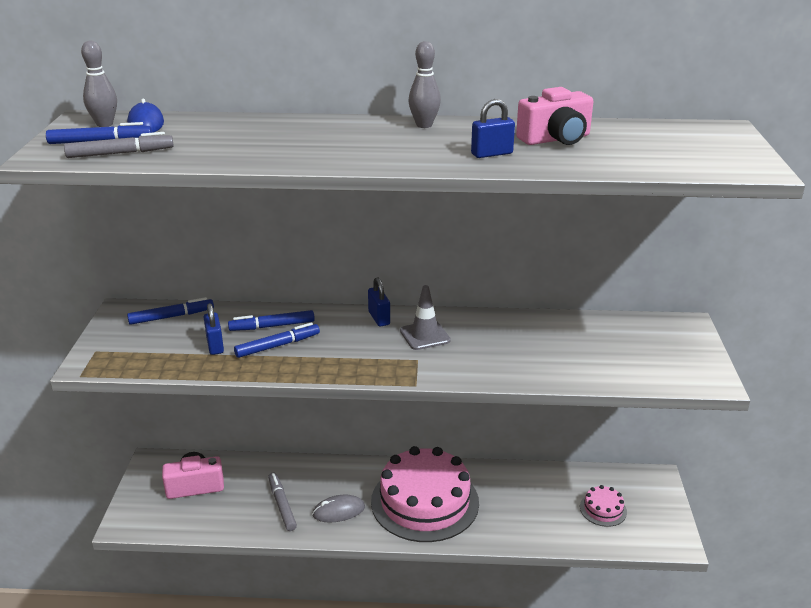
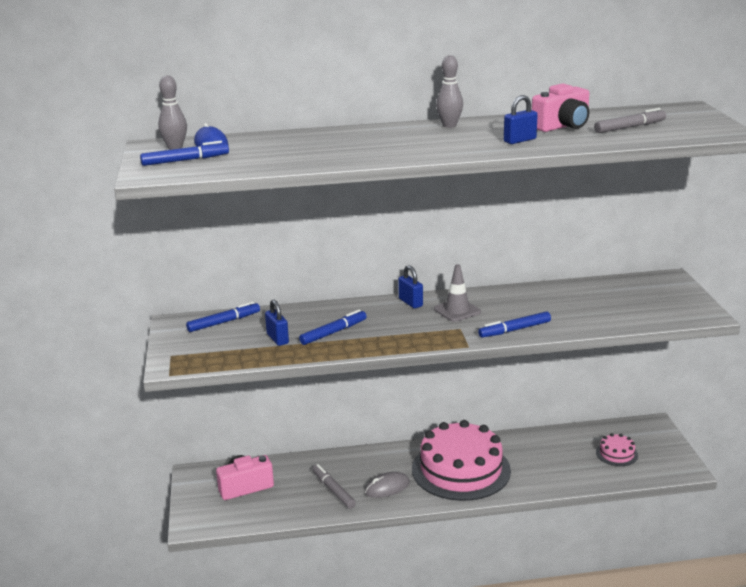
camera: 10 degrees left, 5 degrees down
(120, 153) = (212, 167): grey marker -> grey marker (630, 127)
(272, 326) = (320, 319): blue marker -> blue marker (514, 330)

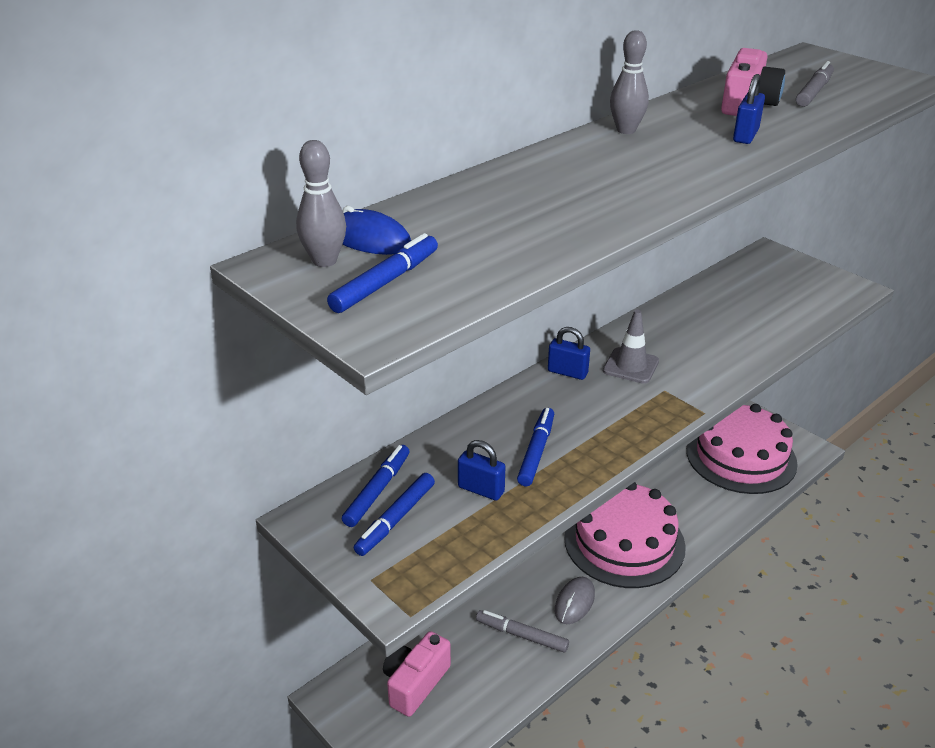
camera: 35 degrees left, 10 degrees up
(514, 330) = (720, 371): blue marker -> blue marker (395, 519)
(616, 454) = (741, 456): pink cake -> pink cake, size x2.35

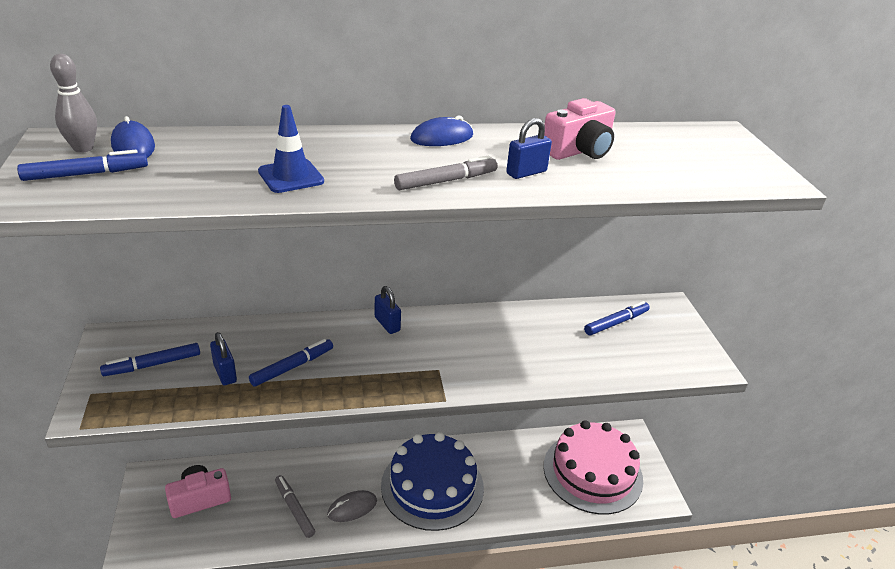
camera: 30 degrees right, 0 degrees up
(377, 490) = (167, 341): blue marker -> blue marker (616, 323)
(576, 209) = (291, 176): none -> blue traffic cone
(624, 542) = (432, 486): pink cake -> blue cake
(626, 130) = (442, 137): grey bowling pin -> blue mouse
(631, 366) = (438, 340): grey traffic cone -> none
(814, 92) = (659, 160): grey marker -> grey marker (446, 181)

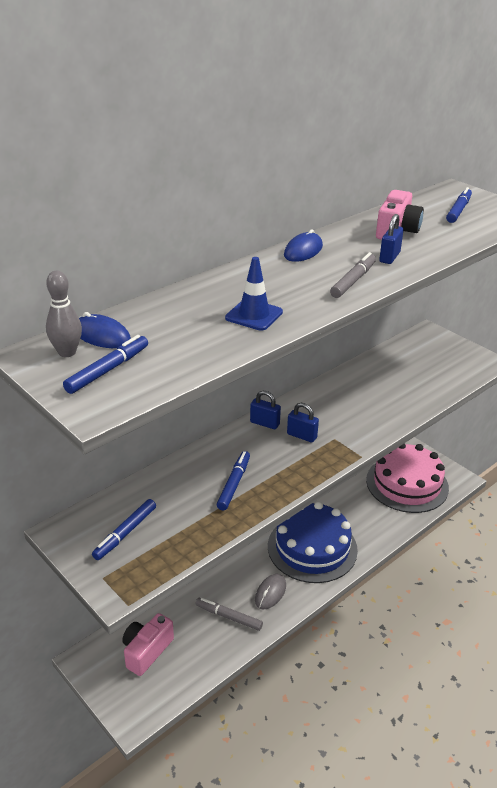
camera: 30 degrees left, 0 degrees up
(225, 373) = (190, 512): blue padlock -> blue padlock (302, 436)
(616, 323) = (409, 357): blue marker -> blue marker (458, 210)

